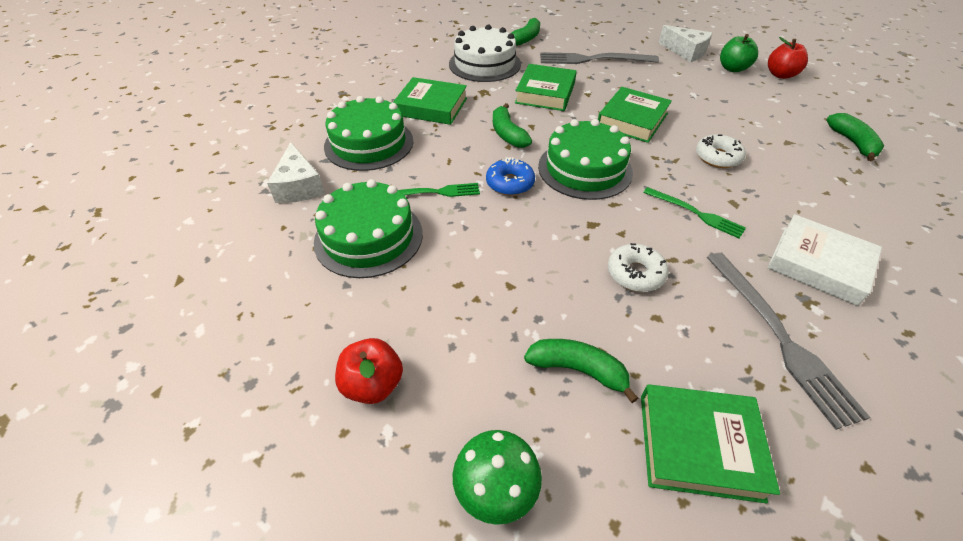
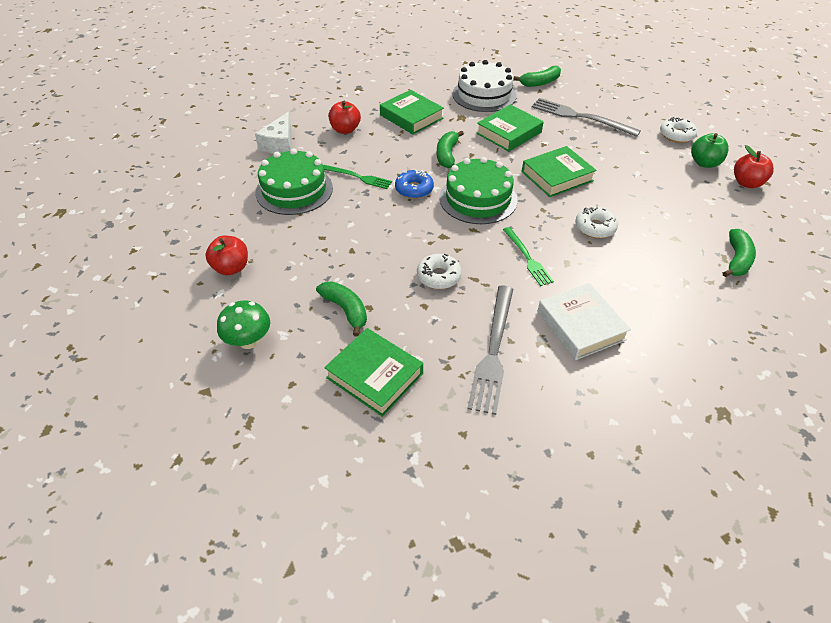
camera: 30 degrees right, 0 degrees up
(369, 143) = (345, 130): green cake -> red apple
(686, 52) = (676, 135): white cheese -> white donut

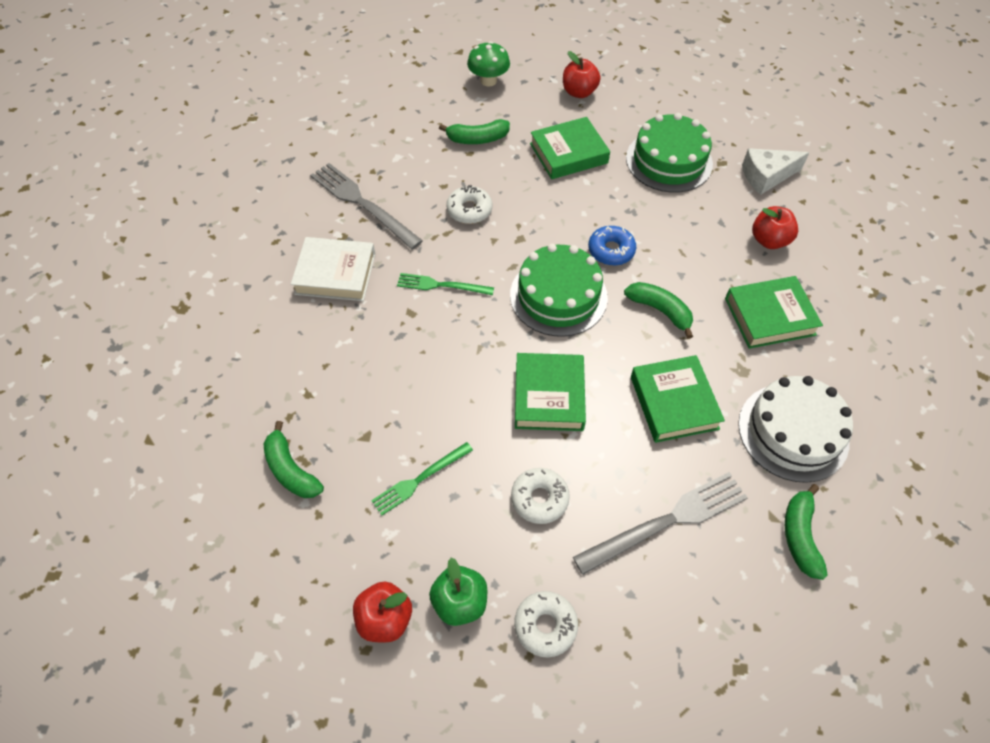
camera: 120 degrees right, 10 degrees up
(279, 144) = (766, 176): white cheese -> white cheese turned 60 degrees counterclockwise
(358, 177) = (662, 215): green fork -> green fork (420, 479)
(374, 375) = (400, 130): green book -> green book (568, 153)
(595, 227) = (438, 371): white donut -> white donut (539, 499)

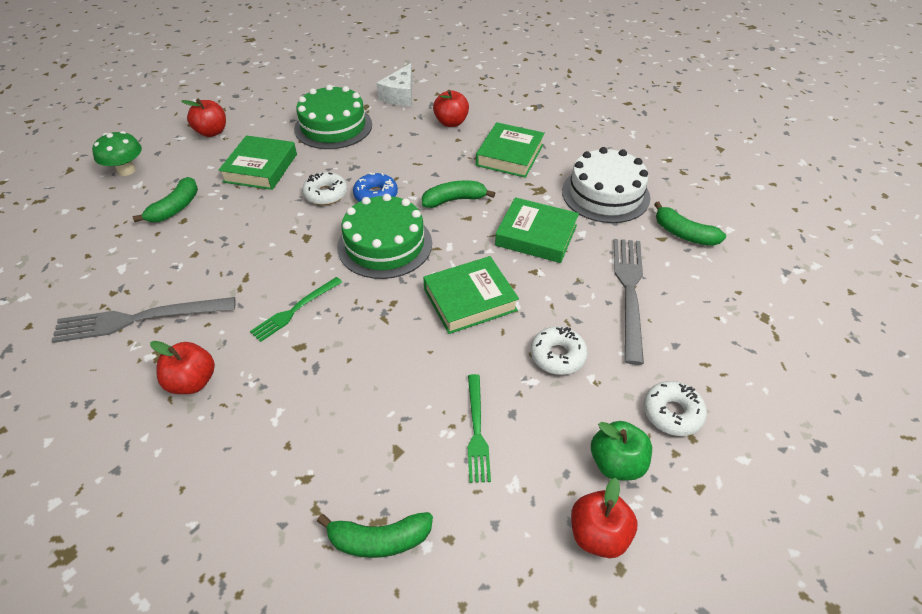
camera: 55 degrees left, 10 degrees down
(335, 274) = (192, 382): white book -> red apple
(469, 210) = (240, 251): white donut -> white donut (326, 194)
(549, 396) = (470, 299): green book -> green book turned 60 degrees counterclockwise

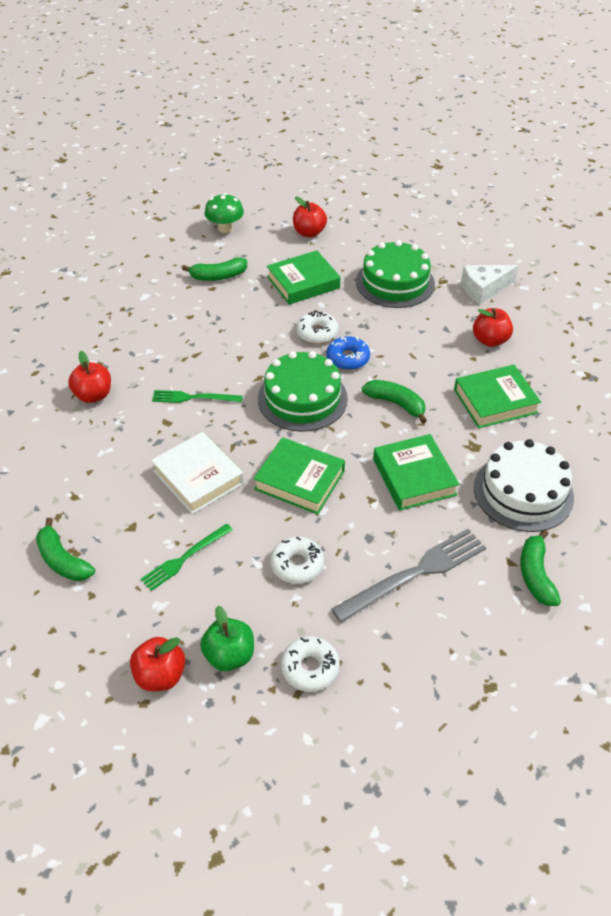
camera: 50 degrees right, 0 degrees up
(139, 319) = (115, 336): grey fork -> none
(392, 363) = (198, 477): none -> white book

